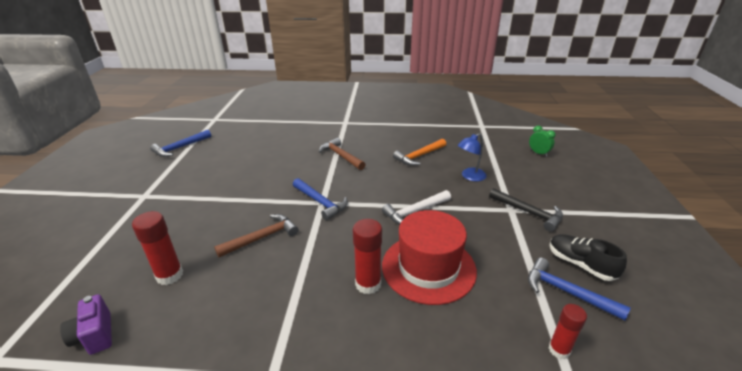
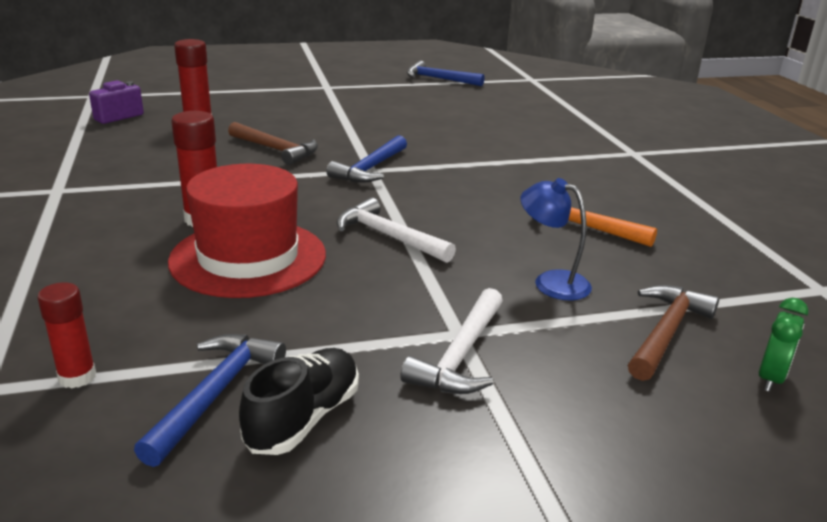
camera: 70 degrees right, 5 degrees down
(341, 156) = (512, 164): brown hammer -> brown hammer (666, 332)
(528, 213) = (460, 355): black hammer -> white hammer

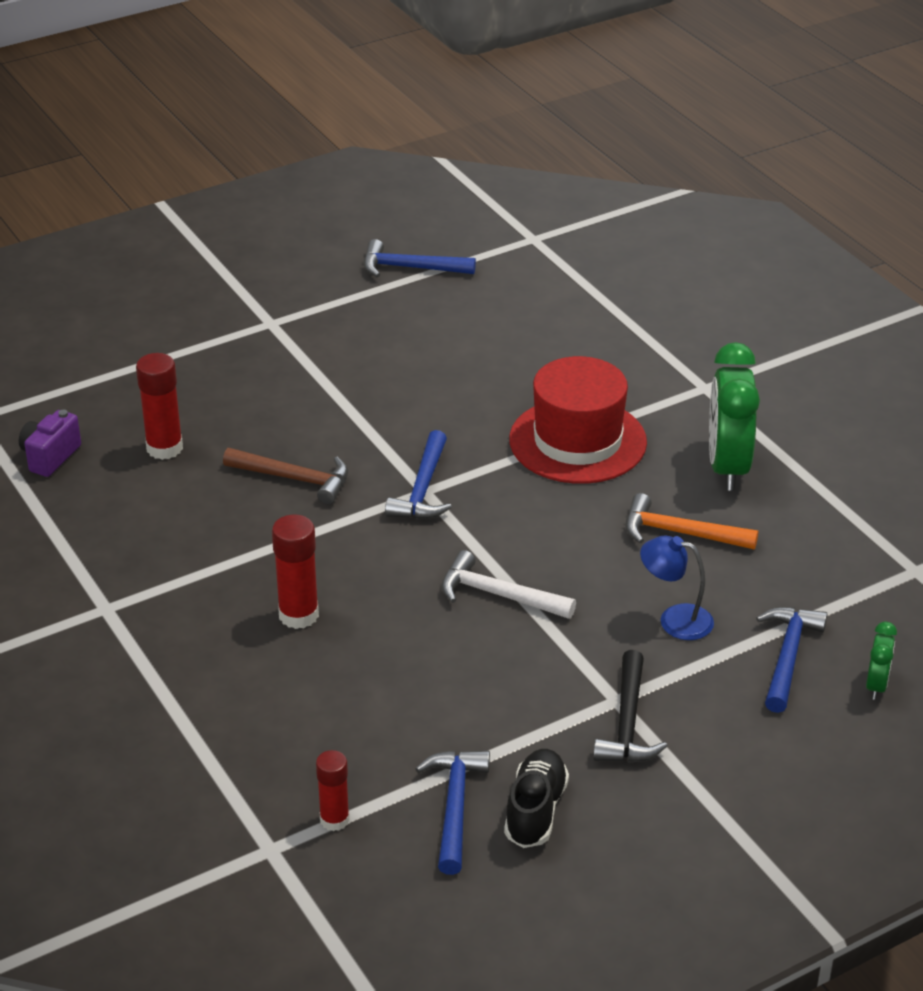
camera: 15 degrees left, 10 degrees up
(248, 258) = (381, 657): red hat -> red hat (577, 441)
(460, 355) = (627, 723): white hammer -> black hammer
(639, 195) = (727, 467): none -> green clock
(666, 332) = (787, 656): brown hammer -> blue hammer

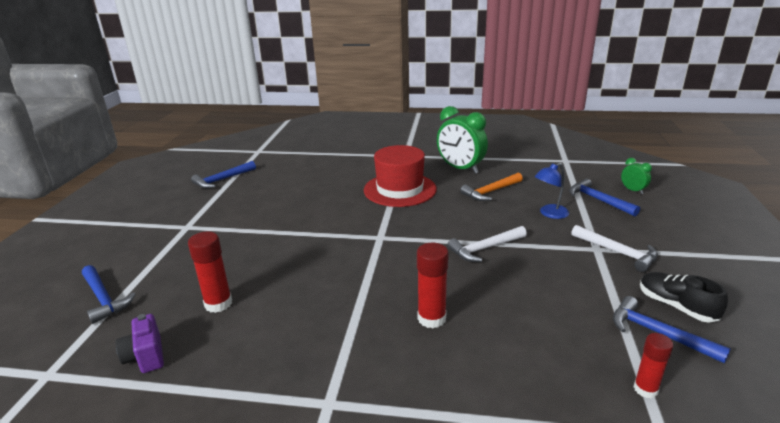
camera: 50 degrees left, 10 degrees down
(295, 479) = (315, 270): brown hammer -> none
(423, 489) = (378, 237): blue hammer -> blue hammer (104, 299)
(627, 723) = (617, 252): black hammer -> white hammer

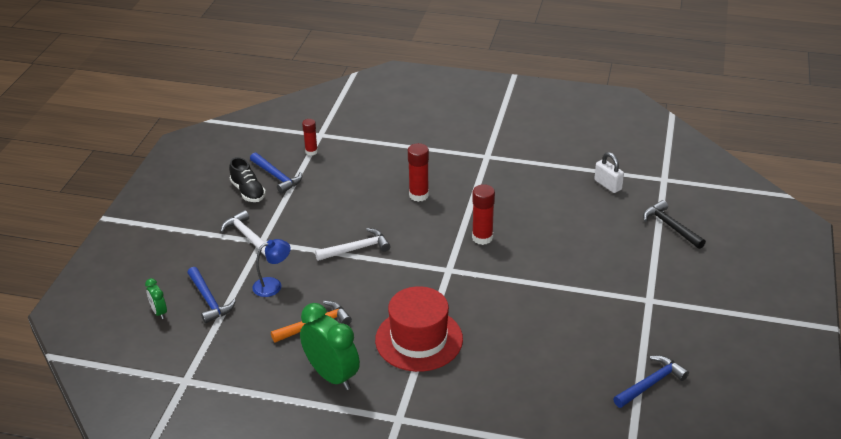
camera: 175 degrees left, 10 degrees up
(104, 299) = (670, 226): blue hammer -> black hammer
(146, 356) = (607, 185): purple camera -> white padlock
(218, 304) = (576, 216): red glue stick -> red glue stick (482, 238)

